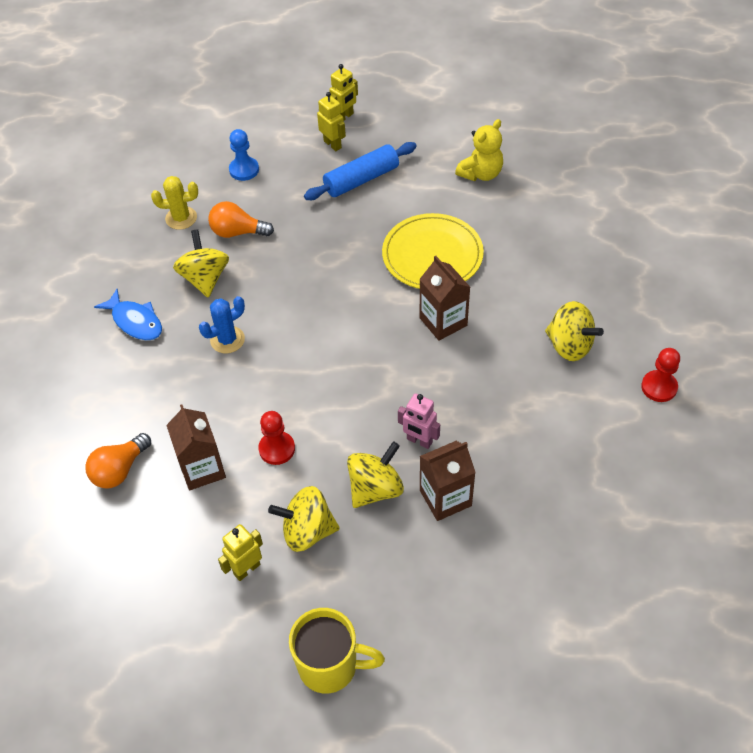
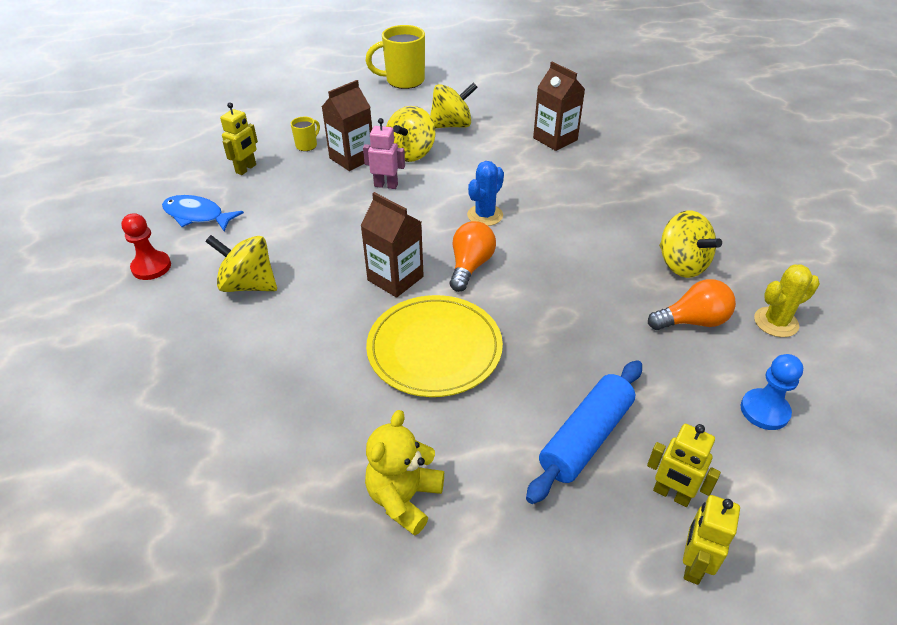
camera: 160 degrees right, 10 degrees down
(119, 470) = (617, 127): orange light bulb -> orange light bulb (470, 266)
(135, 321) = (710, 214): blue fish -> blue fish (197, 215)
(227, 340) = (608, 218): blue cactus -> blue cactus (485, 215)
(246, 569) = (483, 103): yellow robot -> yellow robot (246, 169)
(277, 449) = (505, 159): red pawn -> none
(494, 539) = (307, 145): none -> yellow mug

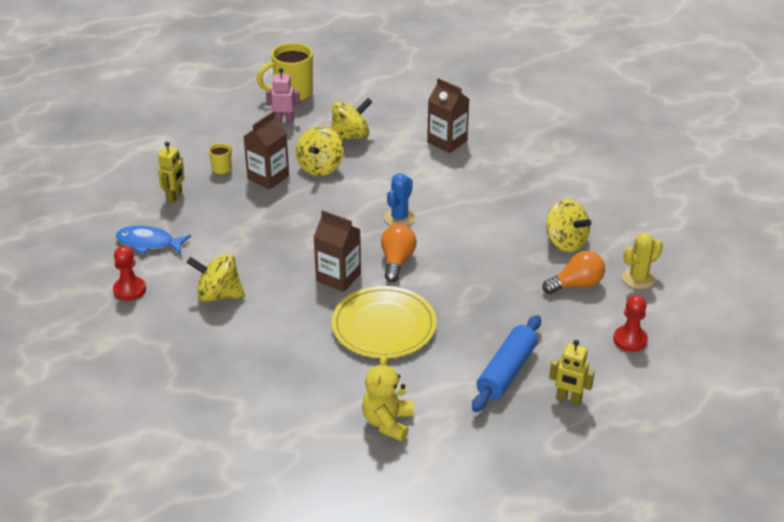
camera: 10 degrees left, 5 degrees down
(386, 185) = (307, 199): pink robot -> pink robot (284, 121)
(693, 565) = (585, 435): yellow robot -> none
(764, 411) = (630, 340): blue pawn -> red pawn

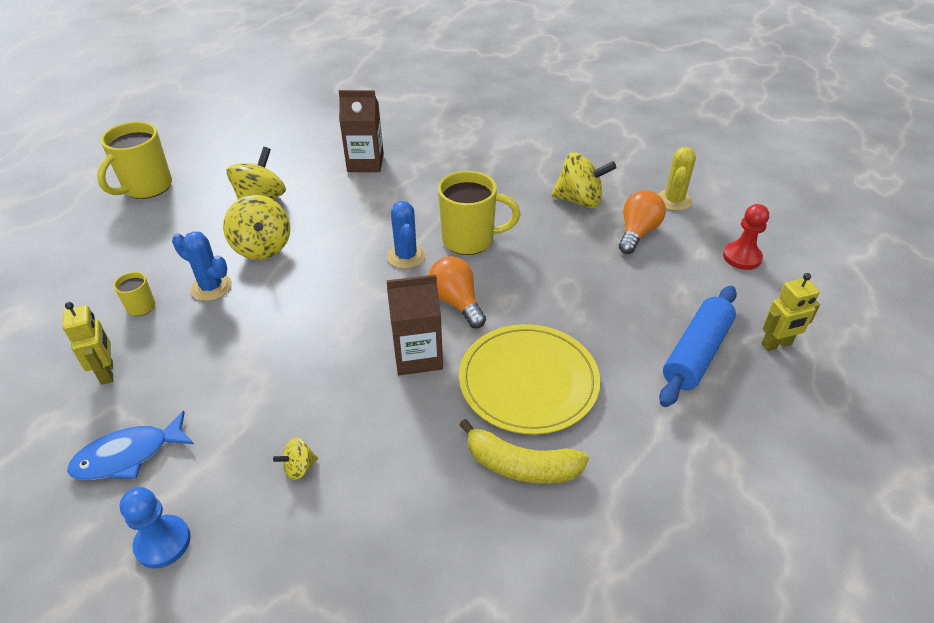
camera: 40 degrees left, 5 degrees up
(129, 290) = (163, 542): red pawn -> blue pawn
(218, 295) = (299, 468): yellow spinning top -> yellow spinning top, size x0.49
(268, 177) = (211, 287): brown carton -> blue cactus
(284, 121) = (166, 218): pink robot -> none
(327, 361) = (521, 466): none -> yellow banana
(388, 422) = (671, 496): yellow teddy bear -> none
(453, 229) = (470, 240): none -> yellow mug
(507, 372) = (696, 353): blue rolling pin -> blue rolling pin turned 45 degrees clockwise

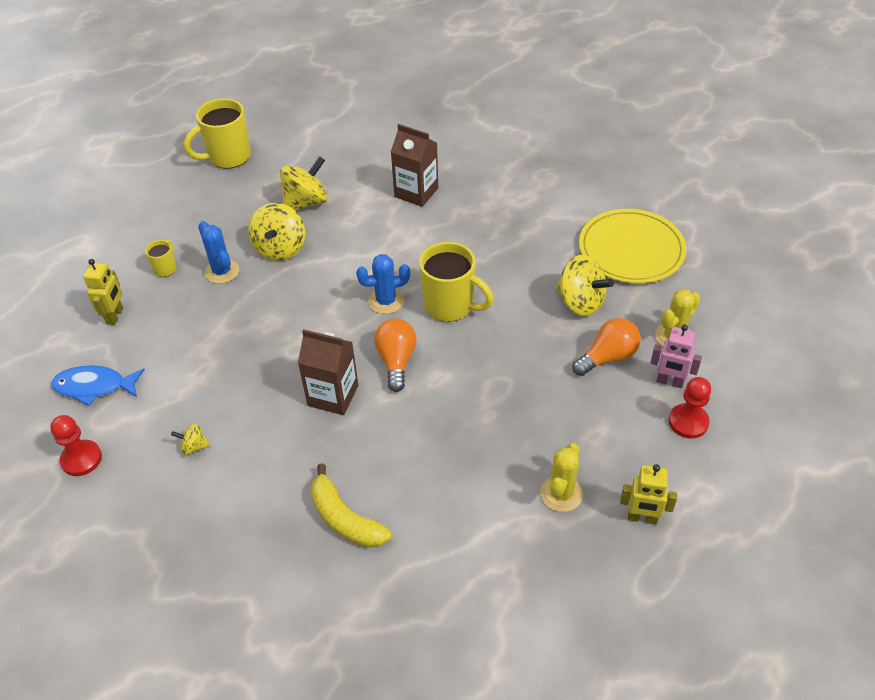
camera: 30 degrees right, 5 degrees up
(163, 542) = (81, 459): blue pawn -> red pawn
(406, 256) = (386, 301): blue cactus -> blue cactus turned 60 degrees clockwise
(528, 381) = (402, 455): yellow plate -> yellow plate (631, 249)
(696, 353) = (561, 494): blue rolling pin -> yellow cactus
(701, 233) = (669, 382): none -> pink robot

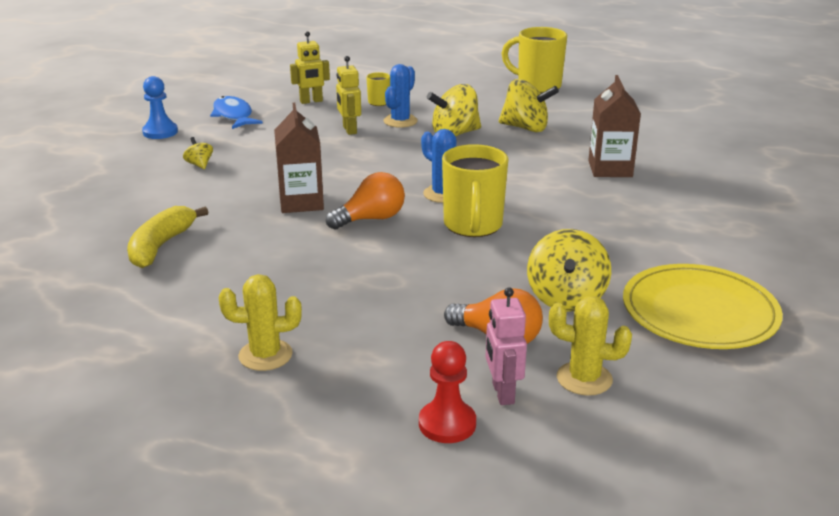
camera: 60 degrees right, 20 degrees down
(81, 459) = (160, 132): red pawn -> blue pawn
(642, 518) = (265, 421): yellow robot -> yellow robot (349, 130)

